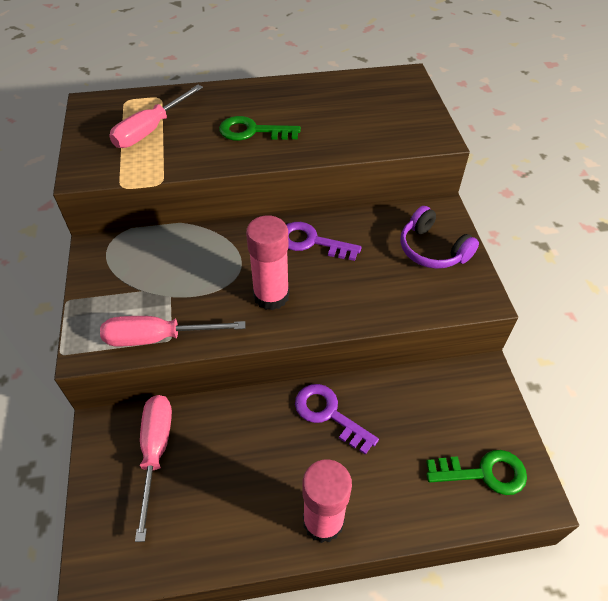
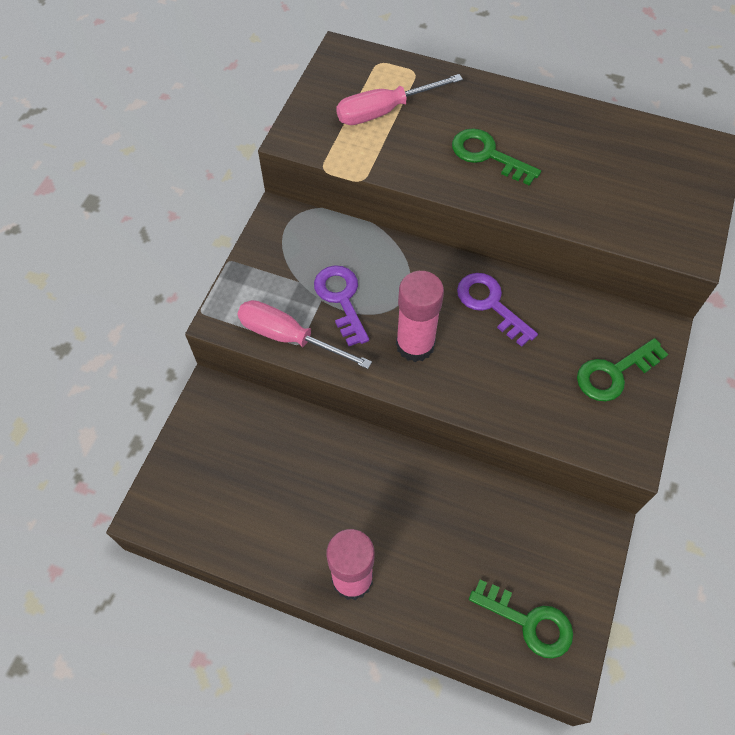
camera: 30 degrees right, 10 degrees up
(155, 452) = (244, 439): pink screwdriver -> none
(329, 414) = (415, 486): purple key -> purple key (341, 299)
(432, 249) = (614, 373): purple headphones -> green key

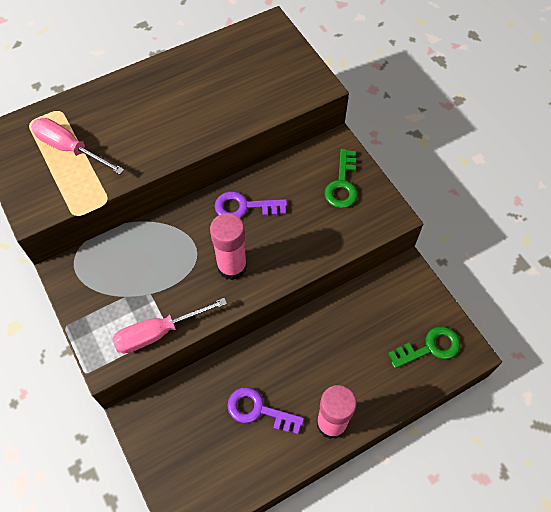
camera: 50 degrees left, 0 degrees up
(341, 299) = (162, 282): purple key -> purple key (259, 410)
(384, 111) = (70, 149): pink screwdriver -> pink screwdriver turned 105 degrees clockwise
(488, 155) = (162, 124): green key -> none

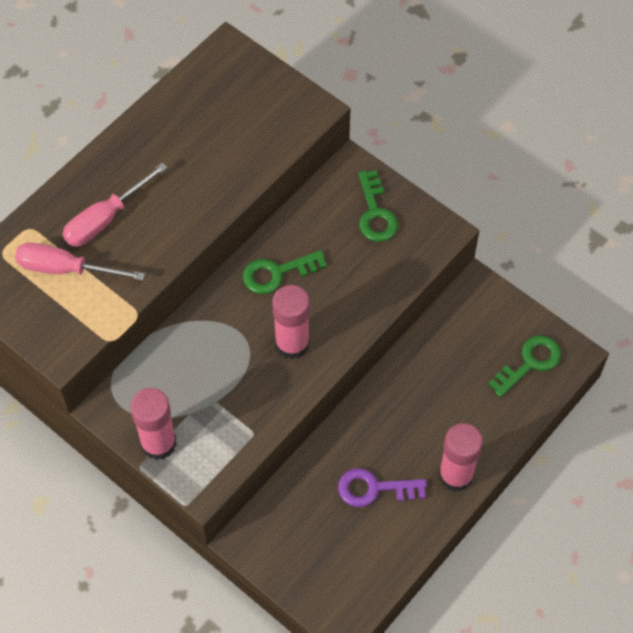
camera: 20 degrees left, 0 degrees up
(89, 312) = (158, 443): none -> pink glue stick
(158, 333) = (244, 439): pink screwdriver -> pink screwdriver (105, 219)
(244, 207) = (277, 273): purple key -> green key

